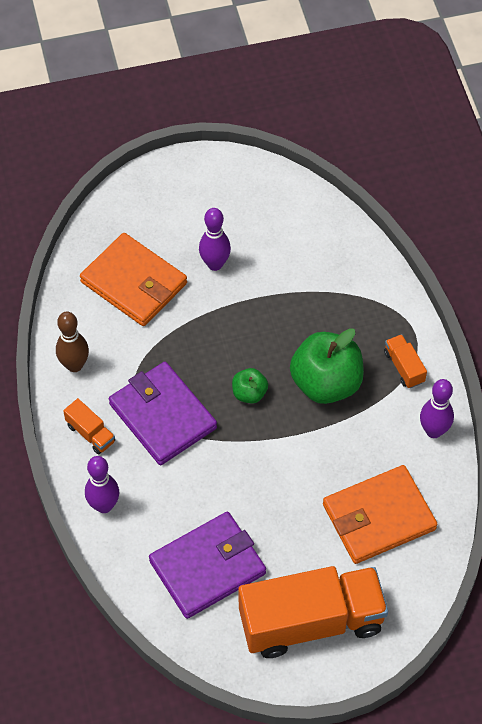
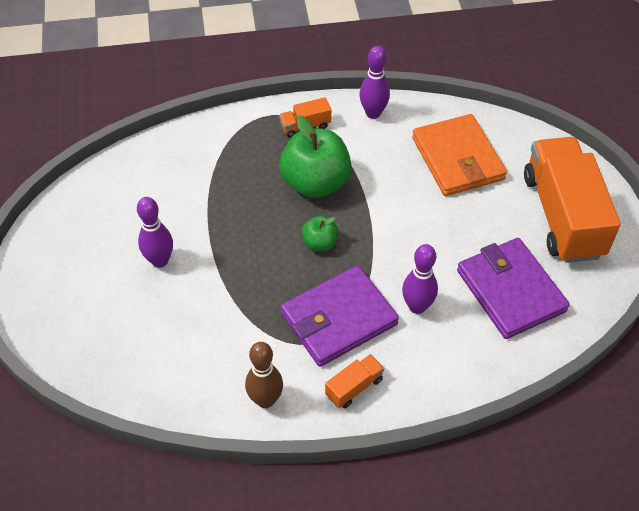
camera: 85 degrees left, 5 degrees down
(104, 505) = (442, 378): purple bowling pin -> purple bowling pin (417, 306)
(134, 283) = (167, 336): orange wallet -> none

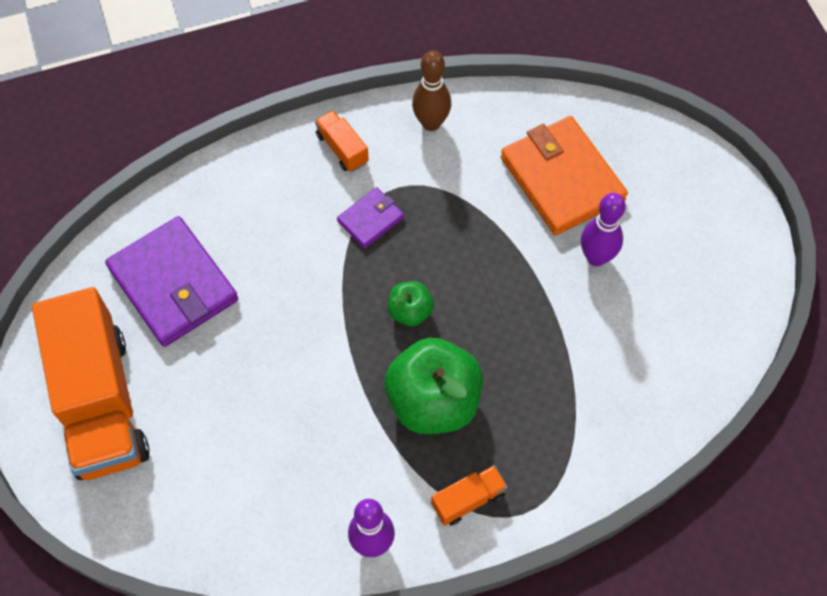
camera: 170 degrees right, 10 degrees up
(339, 319) = (370, 219): purple wallet -> purple wallet, size x0.50
(354, 387) = (342, 149): orange truck -> orange truck turned 105 degrees clockwise
(417, 306) = (283, 248): purple bowling pin -> none
(457, 158) = (242, 476): orange wallet -> orange wallet (562, 179)

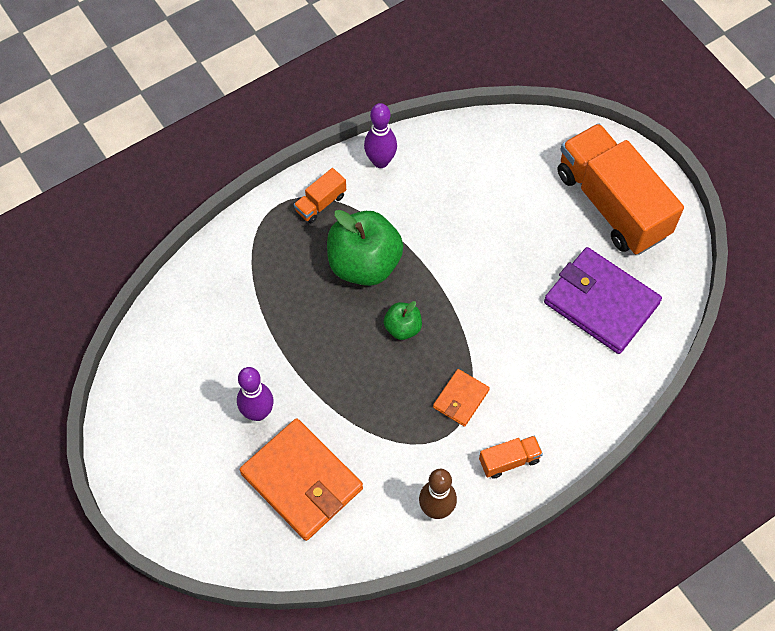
camera: 165 degrees right, 0 degrees up
(342, 149) = (509, 460): orange truck -> orange truck turned 60 degrees counterclockwise
(370, 219) = (461, 399): purple wallet -> orange wallet

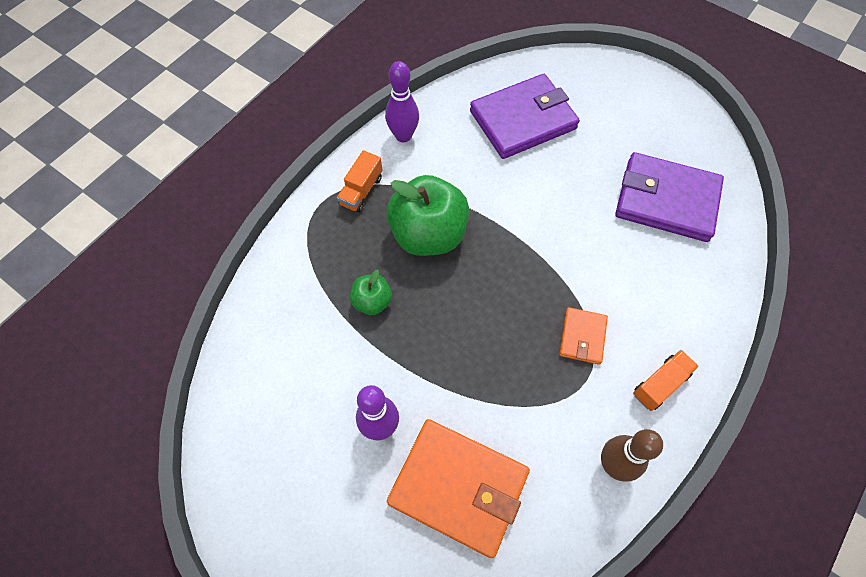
camera: 20 degrees left, 0 degrees up
(403, 327) = (493, 285): green apple -> green apple (372, 302)
(501, 180) = (523, 120): none -> purple wallet
(612, 204) = (630, 111): orange truck -> none

